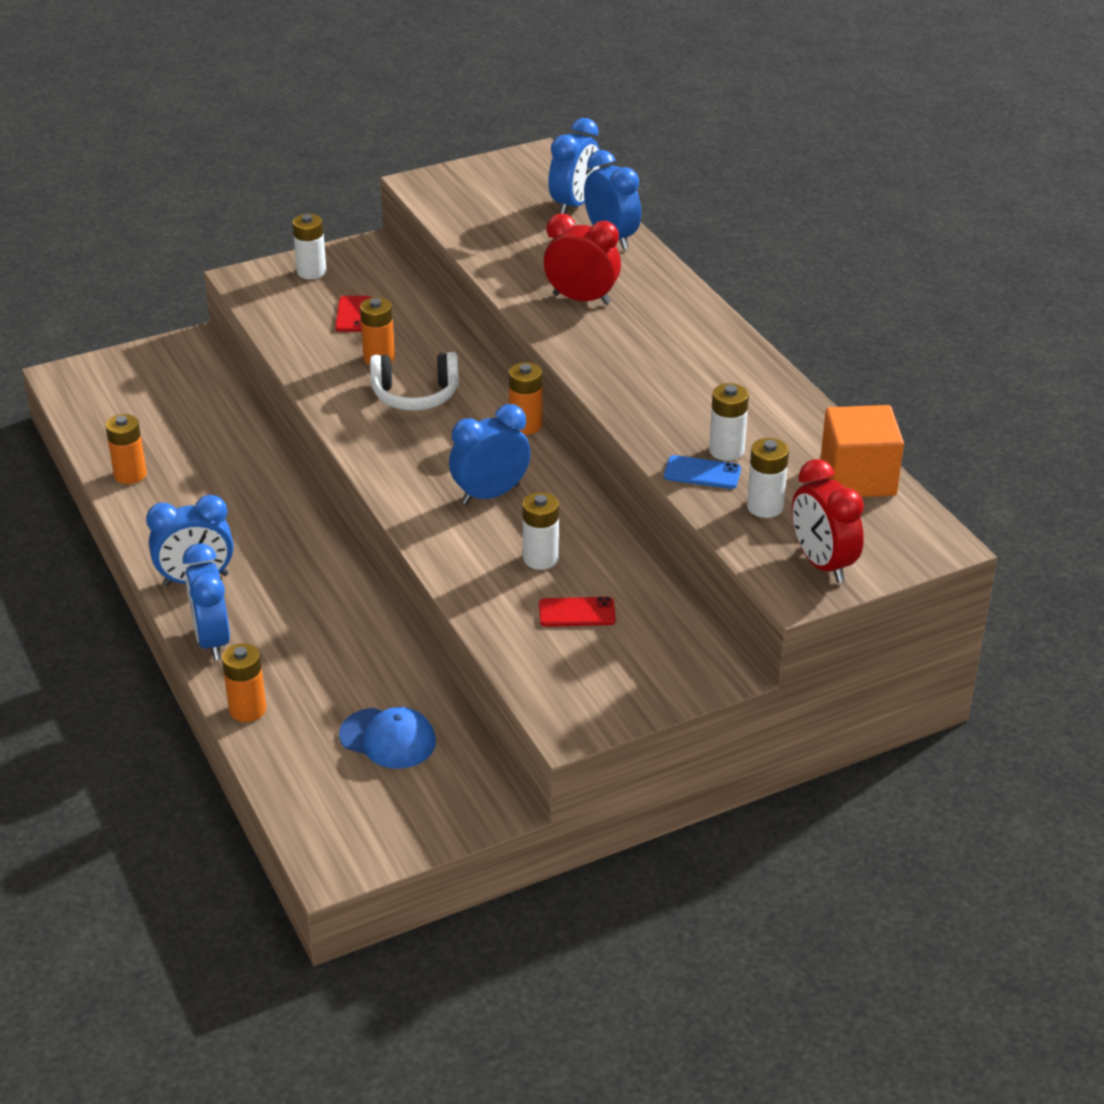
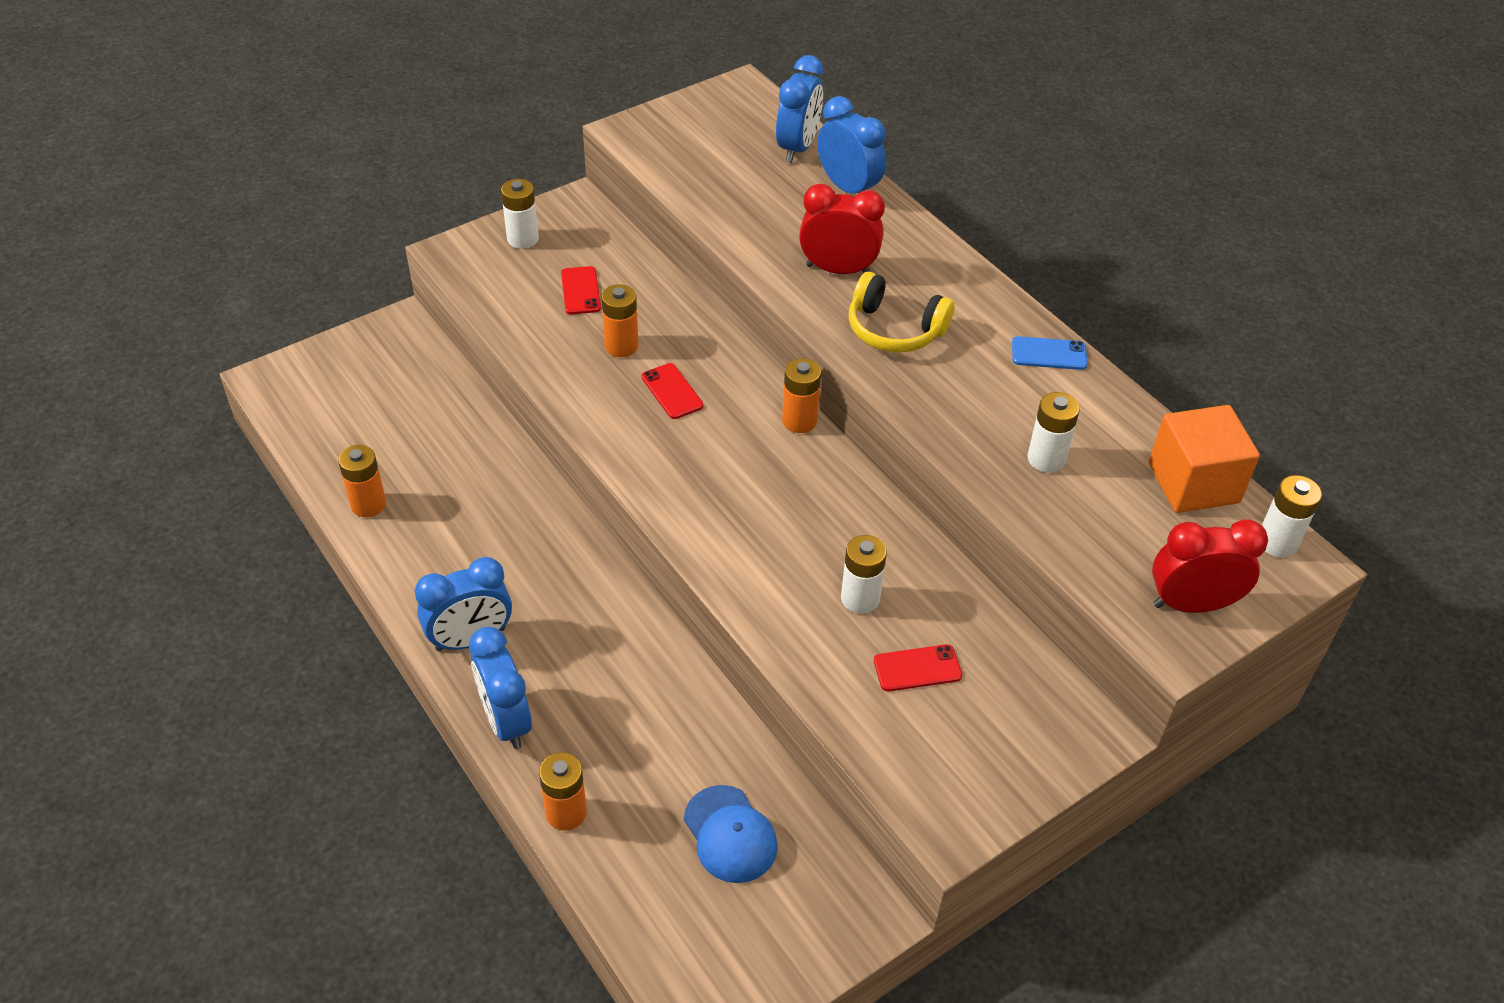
camera: 10 degrees left, 10 degrees up
(388, 739) = (730, 834): blue cap -> blue cap turned 45 degrees clockwise
(415, 395) = (672, 391): white headphones -> red phone
(490, 494) = (784, 517): blue clock -> none
(619, 347) = (894, 329): none -> yellow headphones
(702, 473) = (1029, 492): blue phone -> blue phone (1049, 354)
(765, 507) = (1108, 532): white battery -> white battery (1277, 542)
(822, 564) = (1191, 604): red clock -> red clock turned 120 degrees clockwise

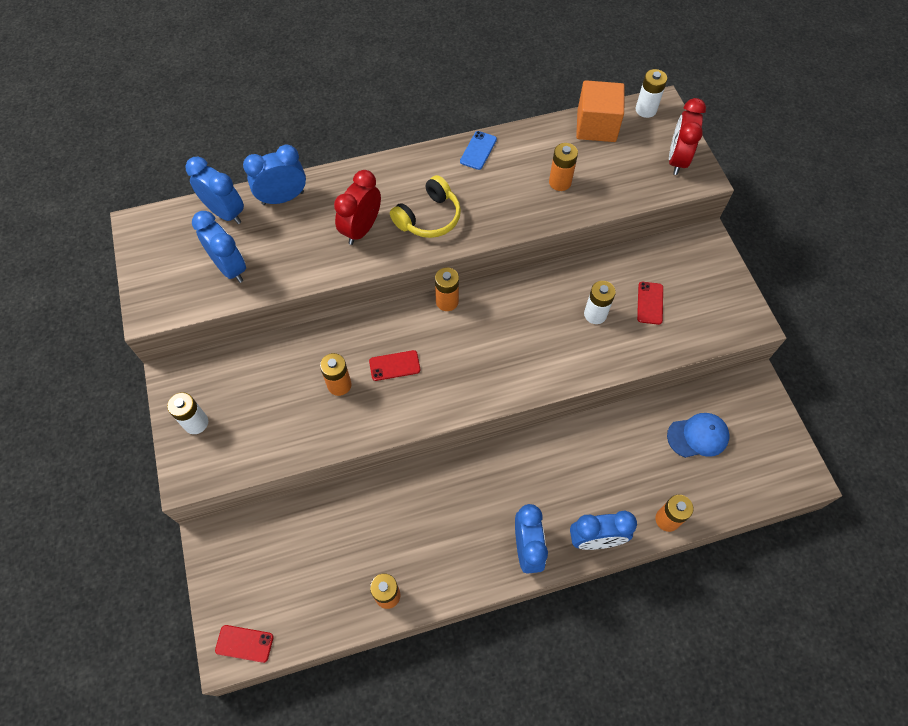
camera: 70 degrees left, 15 degrees up
(580, 291) = (271, 397): red phone -> red phone (244, 643)
(718, 174) = (230, 268): none -> blue clock
(1046, 459) = (560, 182): white battery -> orange battery

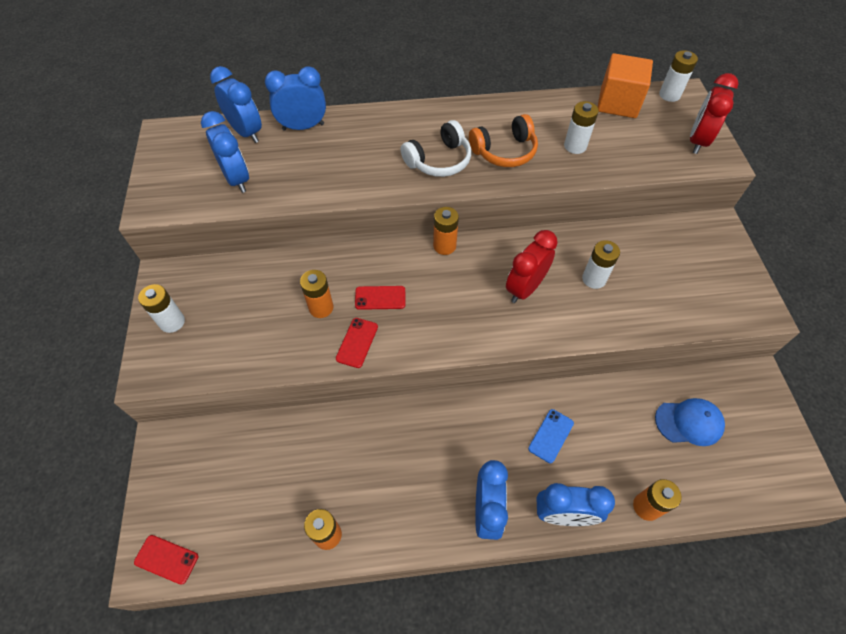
camera: 10 degrees right, 5 degrees down
(361, 229) = (371, 162): red clock -> red clock (525, 288)
(429, 217) = (439, 160): yellow headphones -> white headphones
(478, 150) = (498, 110): blue phone -> blue phone (551, 436)
(492, 198) = (504, 151): none -> orange headphones
(560, 182) = (575, 146): orange battery -> white battery
(650, 303) = (653, 276): red phone -> red phone (357, 342)

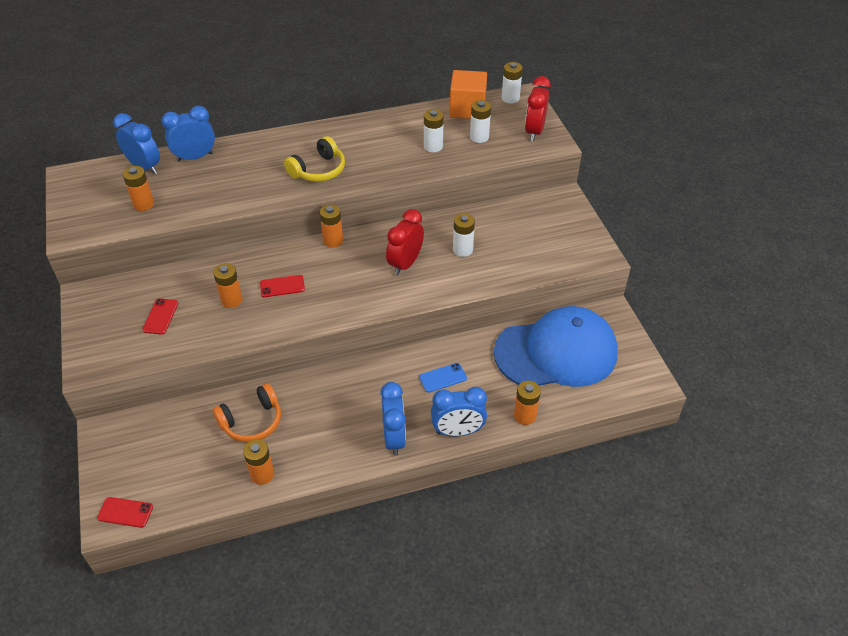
camera: 10 degrees left, 10 degrees down
(172, 322) = (101, 327): white battery -> white battery (479, 137)
(237, 179) = (143, 204): blue clock -> orange battery
(357, 342) = (267, 321): red phone -> red phone (160, 316)
(439, 160) = (318, 170): white headphones -> yellow headphones
(504, 151) = (374, 157): orange headphones -> orange headphones (252, 421)
(551, 436) = (443, 378): blue phone -> blue phone turned 45 degrees clockwise
(689, 422) = (556, 352): blue cap -> blue cap, size x2.21

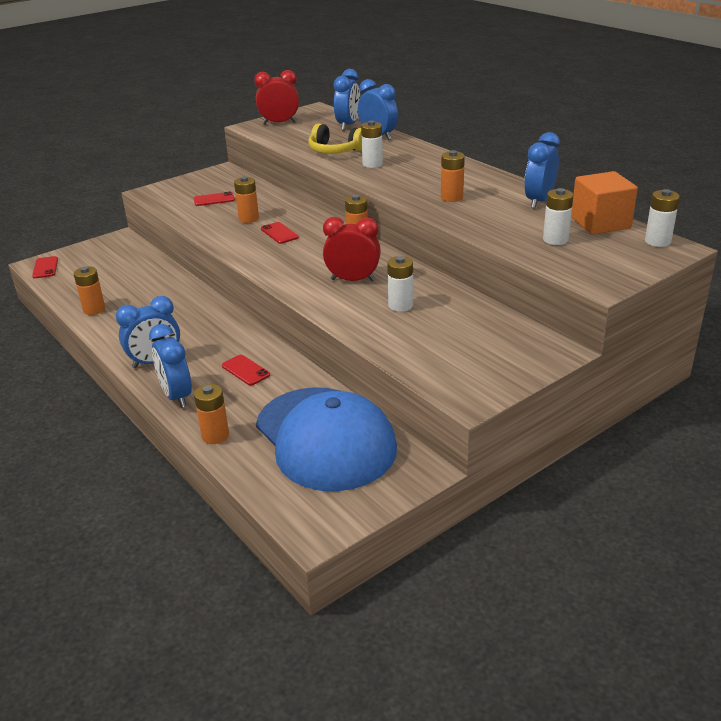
camera: 70 degrees right, 15 degrees down
(143, 204) = (302, 136): orange battery -> orange battery (451, 197)
(252, 421) = (150, 289): orange headphones -> none
(318, 170) = (410, 181): yellow headphones -> yellow headphones (335, 151)
(411, 121) = (539, 201): none -> blue clock
(433, 146) = (508, 220): white battery -> white battery (372, 164)
(443, 378) = (245, 370): blue phone -> red phone
(534, 131) = (609, 268): red clock -> red clock (279, 123)

